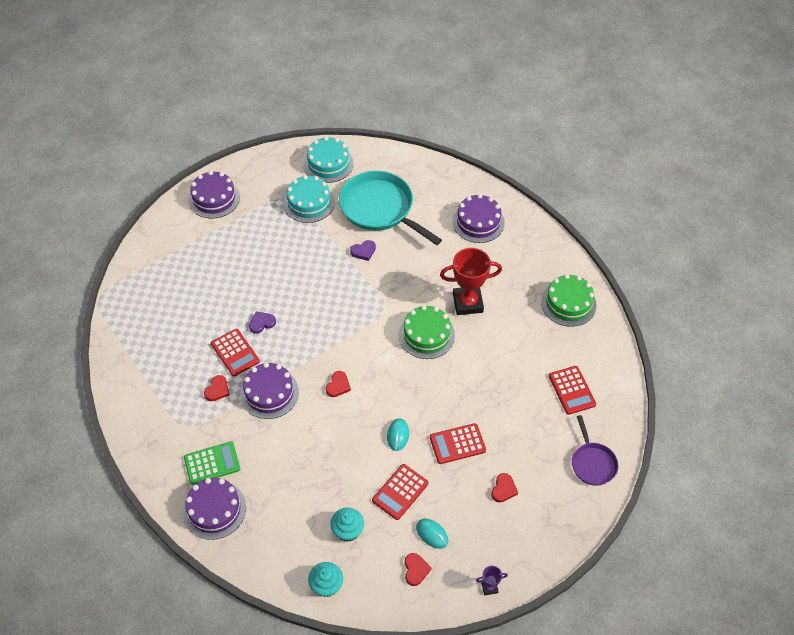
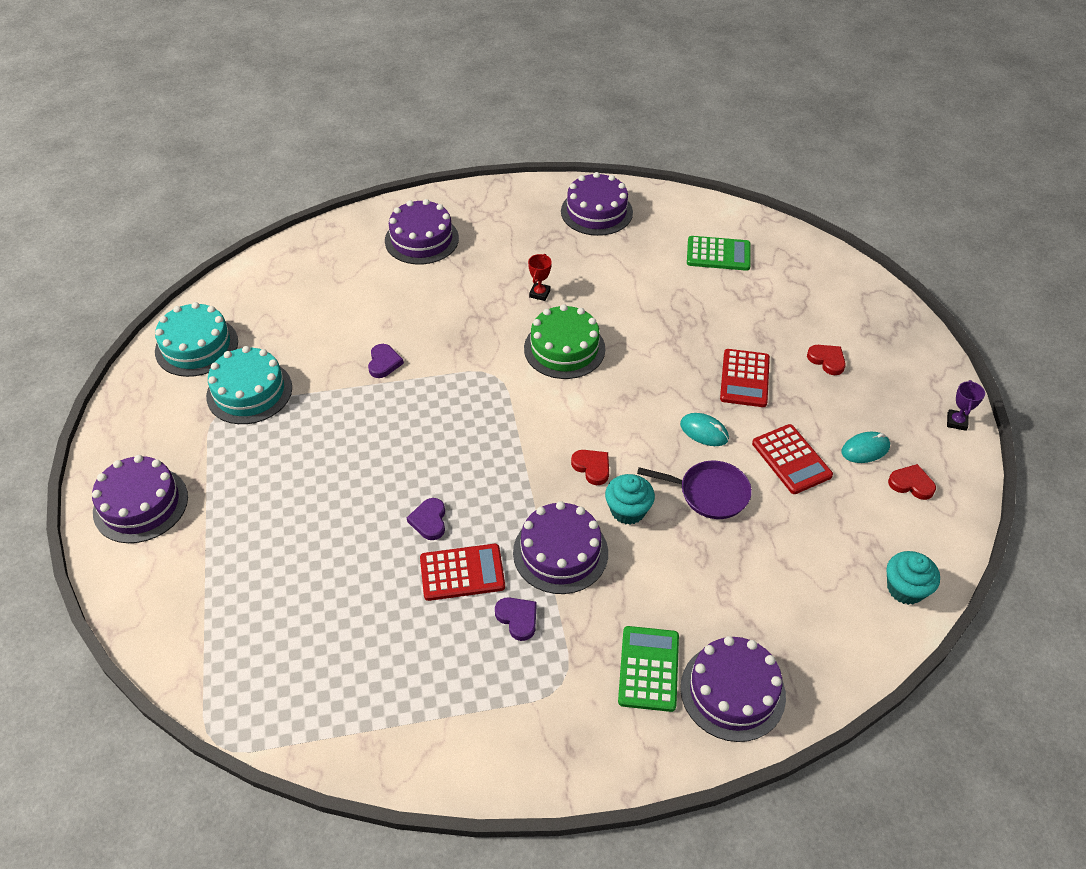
camera: 65 degrees left, 5 degrees down
(217, 390) = (517, 618): red heart -> purple heart
(348, 530) = (828, 536): turquoise cupcake -> turquoise cupcake (628, 510)
(380, 209) = (324, 321): turquoise pan -> none
(467, 303) = (539, 293): red trophy -> red trophy, size x0.45
(568, 303) = (596, 212): green cake -> purple cake
(572, 390) = (718, 254): red calculator -> green calculator
(592, 463) = (823, 275): purple pan -> purple pan (709, 493)

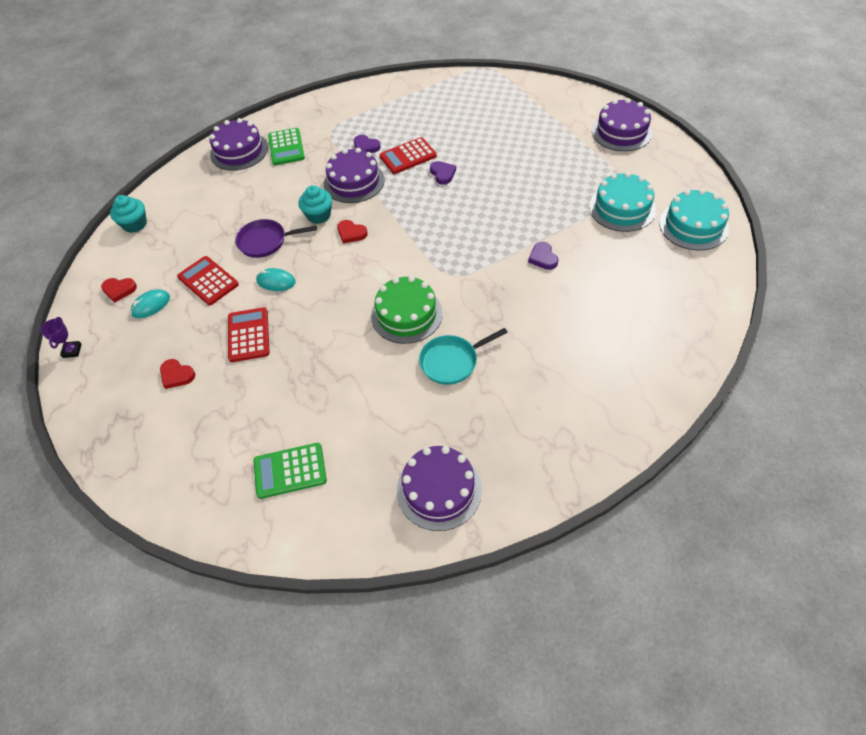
camera: 165 degrees right, 5 degrees up
(421, 239) = (599, 386): purple cake -> none
(539, 293) = (452, 361): red trophy -> turquoise pan

